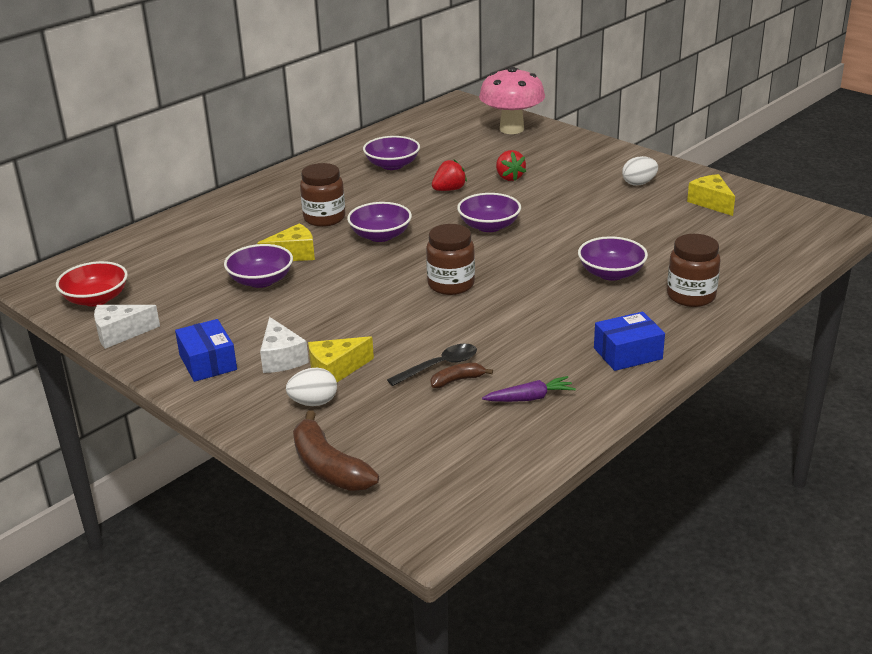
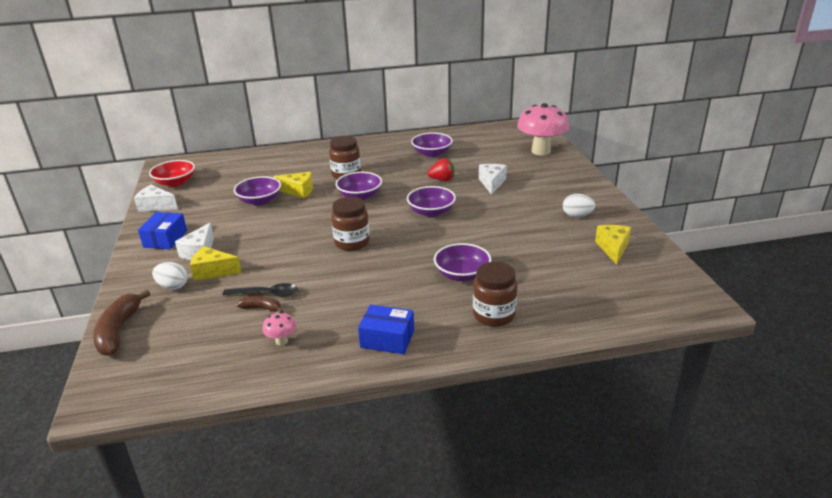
camera: 35 degrees right, 0 degrees up
(509, 177) = (492, 183): red strawberry -> white cheese
(529, 398) = (281, 341): purple carrot -> pink mushroom

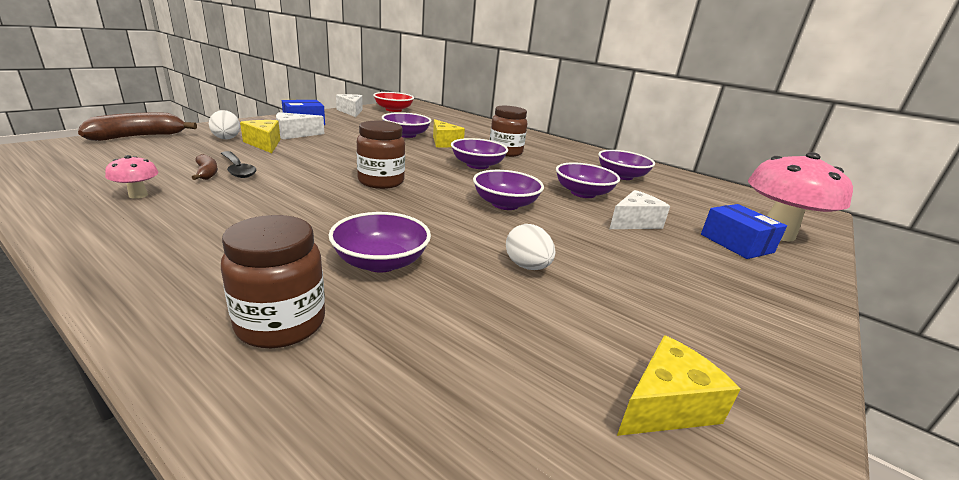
camera: 45 degrees right, 5 degrees down
(387, 339) = (164, 252): blue box -> blue box (736, 243)
(442, 180) = (583, 193): red strawberry -> purple bowl
(577, 216) = (691, 317): white egg -> white egg (527, 266)

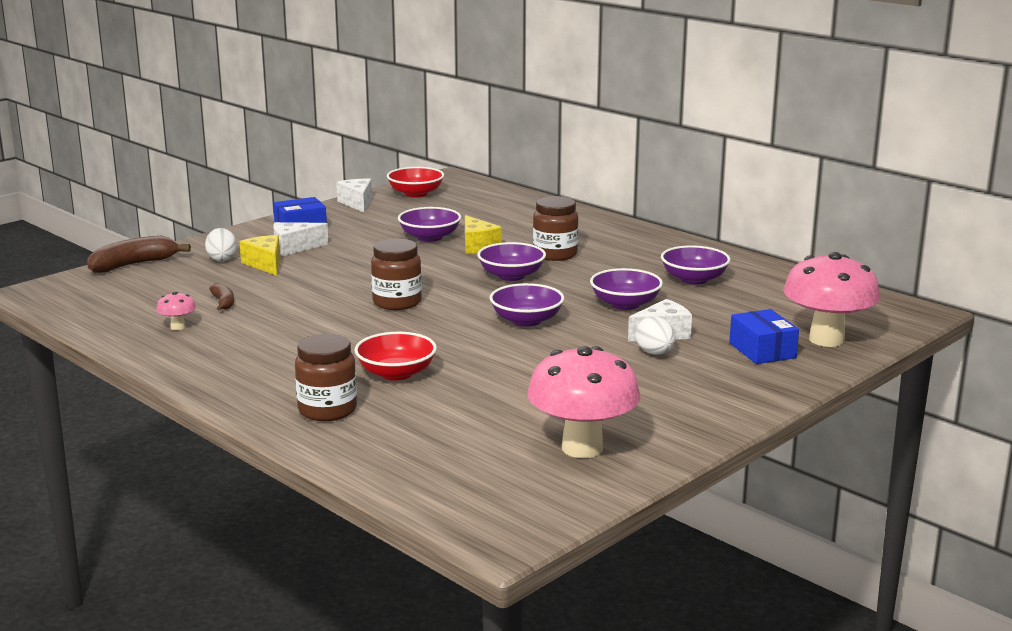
camera: 10 degrees right, 5 degrees down
(238, 169) = (250, 297): black spoon -> none
(381, 262) = (396, 373): purple bowl -> red bowl
(527, 266) = (523, 374): white egg -> white egg (655, 353)
(666, 405) = (582, 448): yellow cheese -> pink mushroom

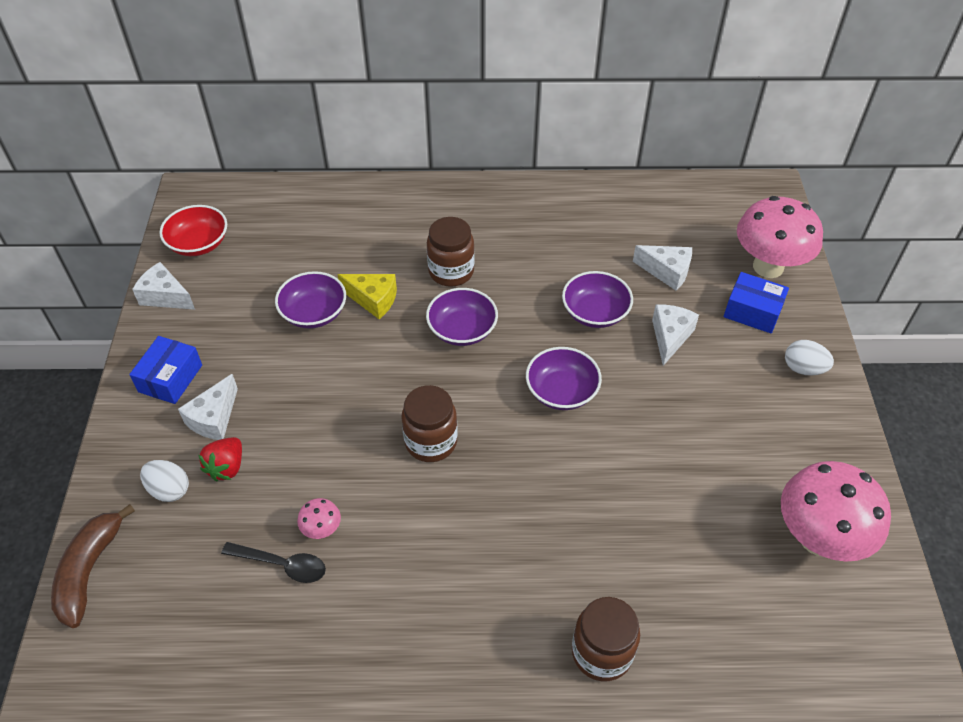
camera: 45 degrees left, 30 degrees up
(178, 327) = (299, 641): pink mushroom -> pink mushroom (322, 530)
(223, 303) = (282, 565): brown banana -> black spoon
(265, 264) = (226, 467): yellow cheese -> red strawberry
(396, 373) = (576, 551): red bowl -> none
(655, 353) = (699, 369): white egg -> white egg (803, 368)
(694, 279) = (593, 241): purple bowl -> none
(726, 310) = (667, 272): none -> white cheese

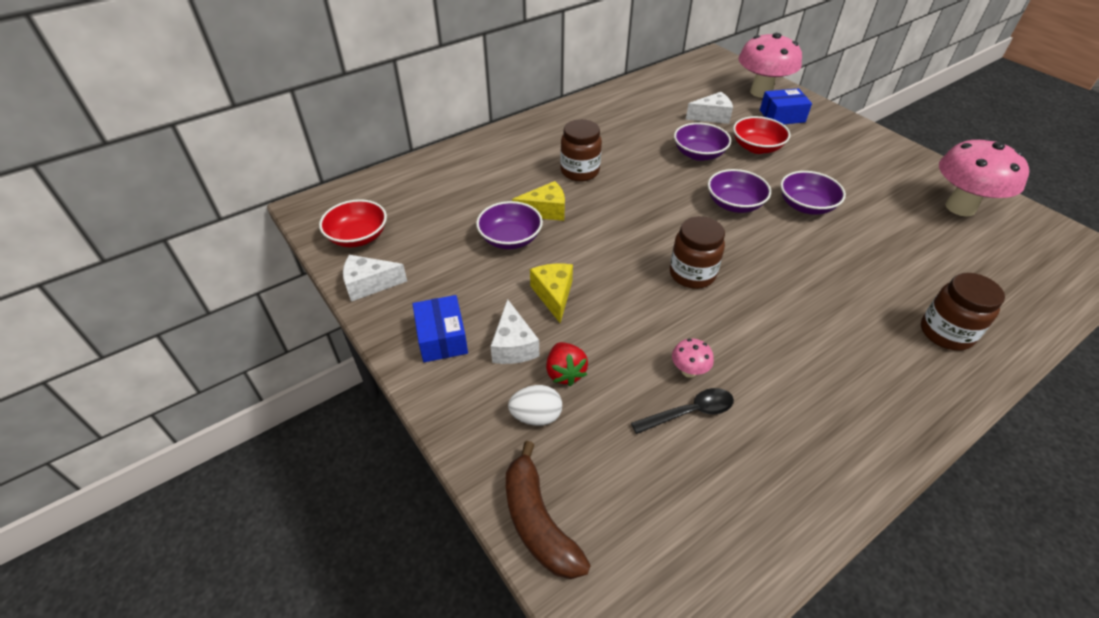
camera: 35 degrees left, 5 degrees down
(291, 391) = (554, 295): none -> yellow cheese
(462, 330) = (629, 200): purple bowl -> purple bowl (806, 206)
(670, 337) = (756, 147): white cheese -> red bowl
(803, 368) = (843, 131): white egg -> none

